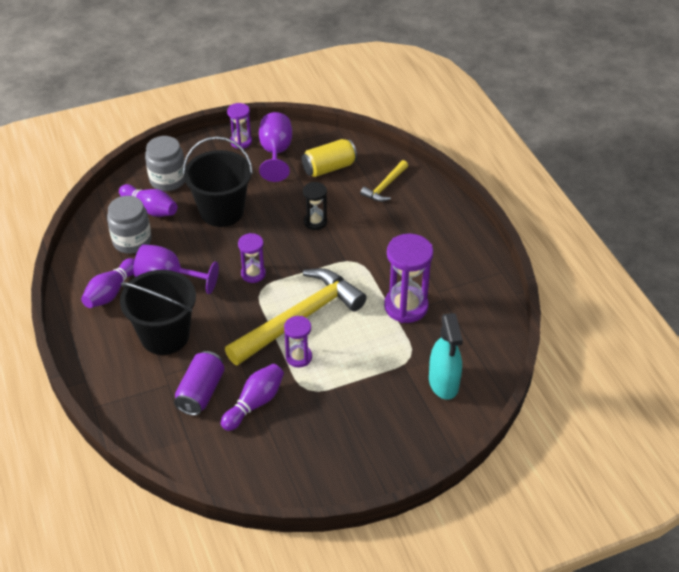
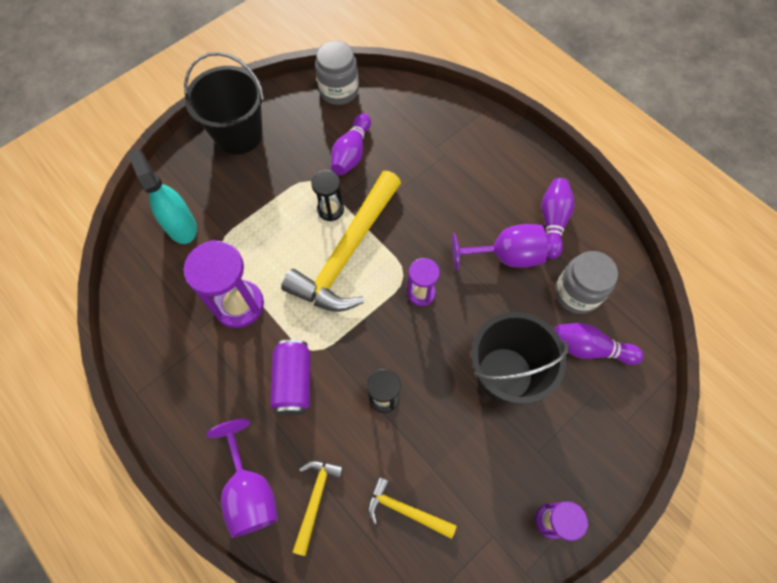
camera: 160 degrees right, 20 degrees up
(165, 336) = (469, 192): black bucket -> black bucket (239, 135)
(168, 180) = (600, 405): grey jar -> grey jar (339, 90)
(201, 392) = (404, 148): purple can -> purple can (293, 382)
(276, 153) = (491, 514): purple goblet -> purple goblet (250, 490)
(299, 357) = (330, 209): purple hourglass -> black hourglass
(329, 168) = (405, 510): yellow can -> yellow hammer

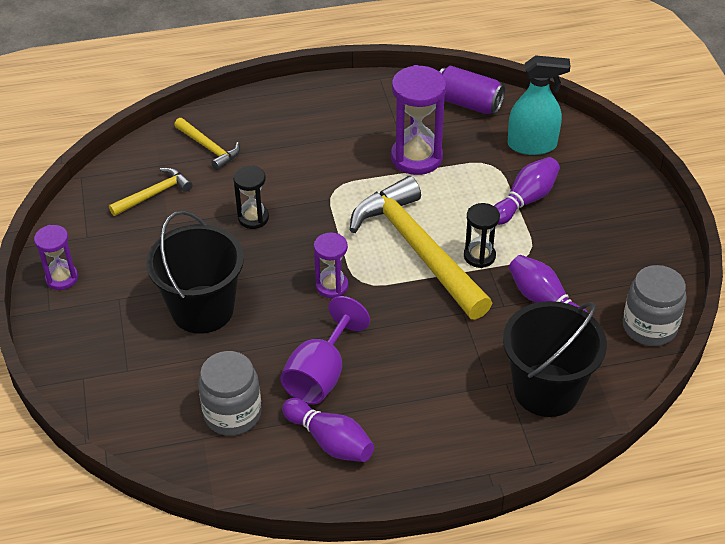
camera: 120 degrees right, 20 degrees down
(239, 135) = (628, 219): black bucket -> black bucket (546, 390)
(250, 490) = (248, 116): purple goblet -> none
(293, 382) = (315, 167): purple can -> purple can (468, 103)
(589, 348) = (170, 389): purple bowling pin -> purple bowling pin (525, 200)

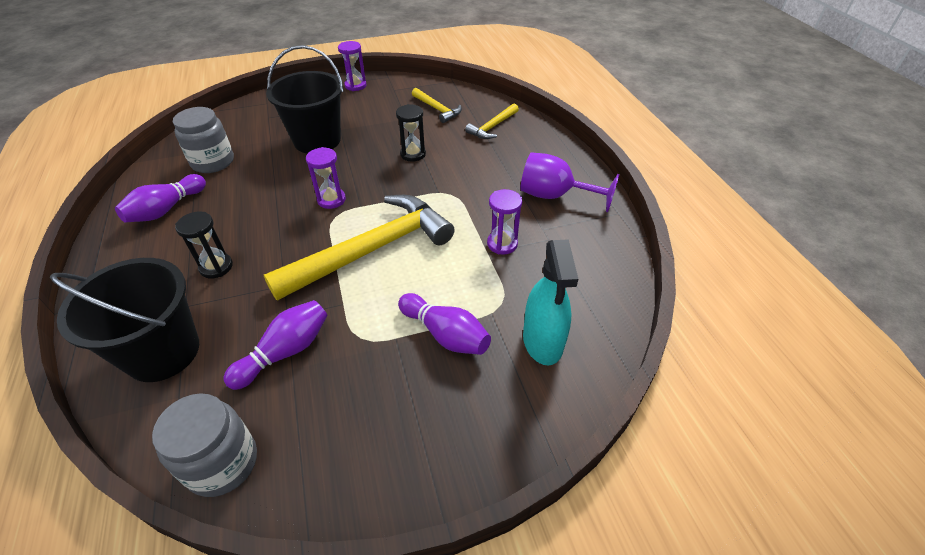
camera: 85 degrees right, 0 degrees up
(321, 374) = (235, 200): purple goblet -> purple goblet (554, 196)
(416, 158) = (502, 244): purple hourglass -> purple hourglass, size x0.57
(468, 103) = (601, 281): purple can -> none
(479, 256) = (359, 295): black hourglass -> black hourglass (216, 267)

